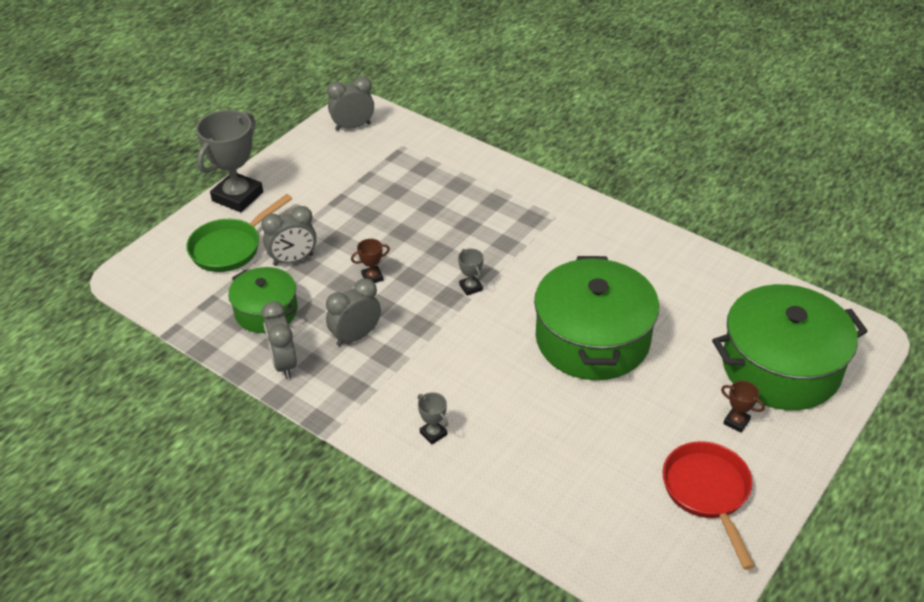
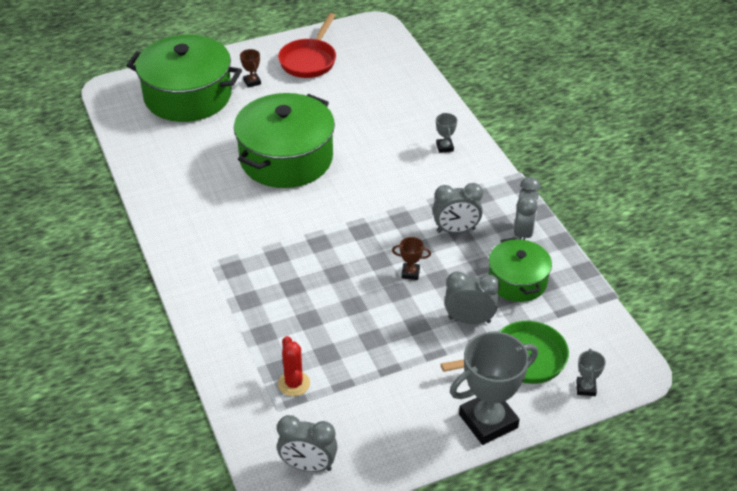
camera: 150 degrees left, 0 degrees up
(403, 164) = (294, 384): none -> red cactus
(471, 287) = (338, 230): grey trophy -> grey trophy (586, 388)

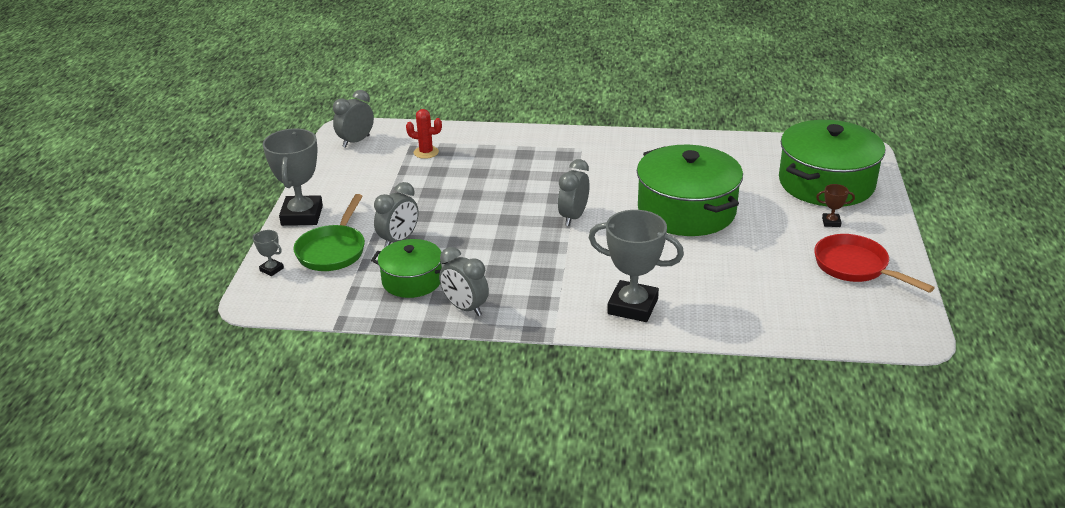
camera: 120 degrees right, 10 degrees down
(410, 273) = (478, 230): brown trophy -> none
(444, 147) = (632, 306): grey trophy -> grey trophy, size x2.28
(456, 230) = (506, 270): grey clock -> grey clock (573, 217)

